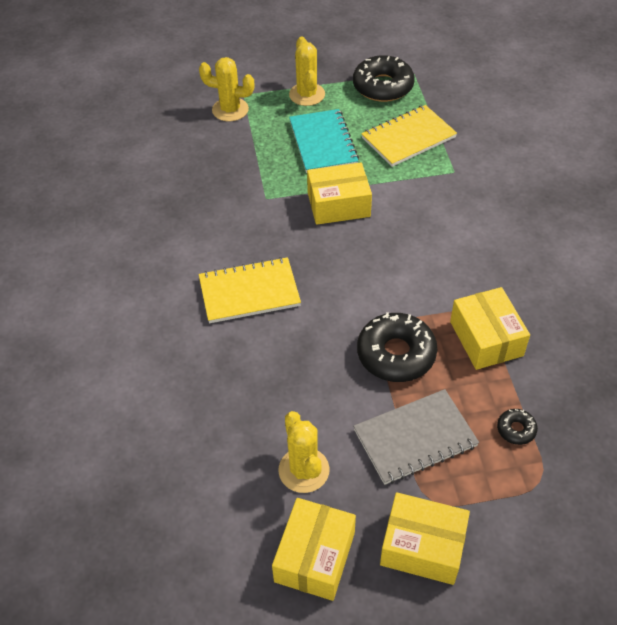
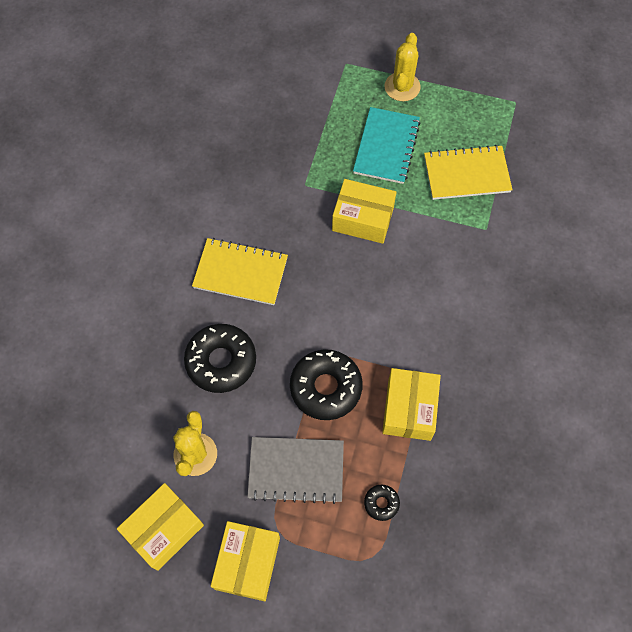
camera: 25 degrees right, 15 degrees up
(230, 110) = (325, 76): yellow cactus -> none
(383, 86) = (477, 106): black donut -> black donut (221, 361)
(422, 546) = (247, 563): yellow box -> yellow box turned 60 degrees clockwise

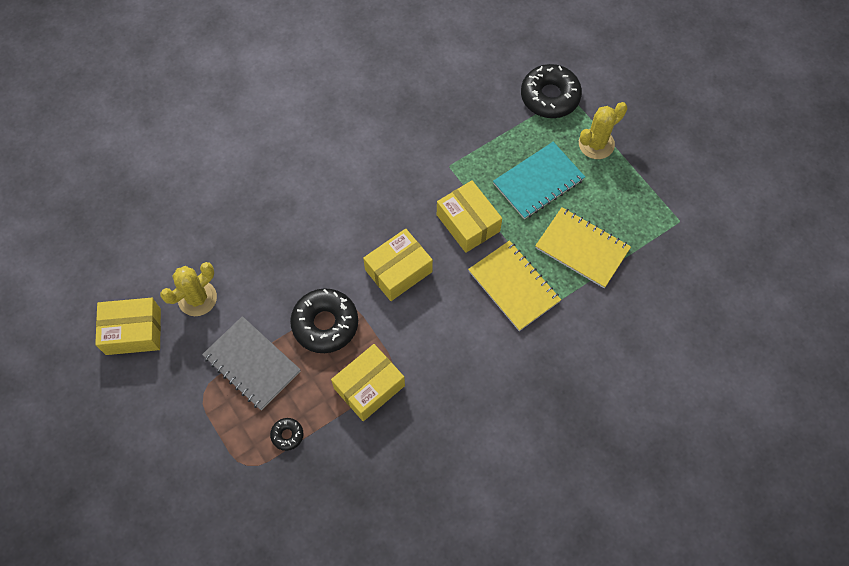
camera: 40 degrees right, 0 degrees up
(221, 361) = (272, 248): black donut -> black donut (550, 96)
(240, 273) = (342, 196): yellow notebook -> yellow notebook (513, 286)
(247, 563) = (164, 398): yellow box -> yellow box (398, 271)

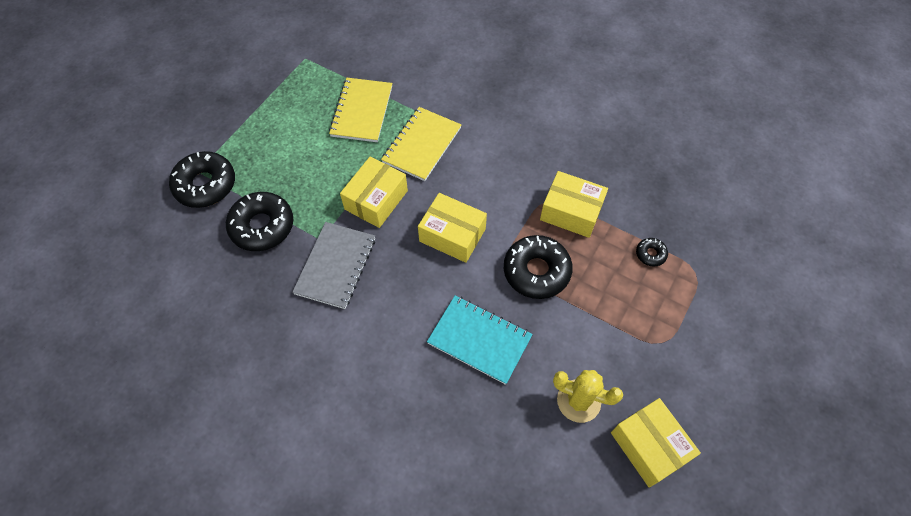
camera: 115 degrees left, 5 degrees down
(252, 364) = (610, 314): grey notebook -> grey notebook (335, 266)
(484, 127) = (262, 226): none -> black donut
(538, 182) = (308, 162): turquoise notebook -> turquoise notebook (479, 340)
(596, 144) = (248, 133): yellow cactus -> none

